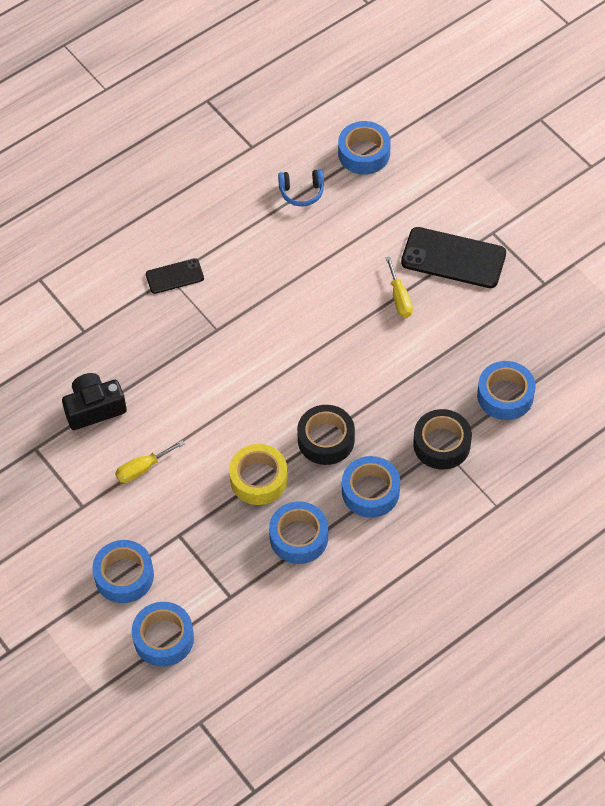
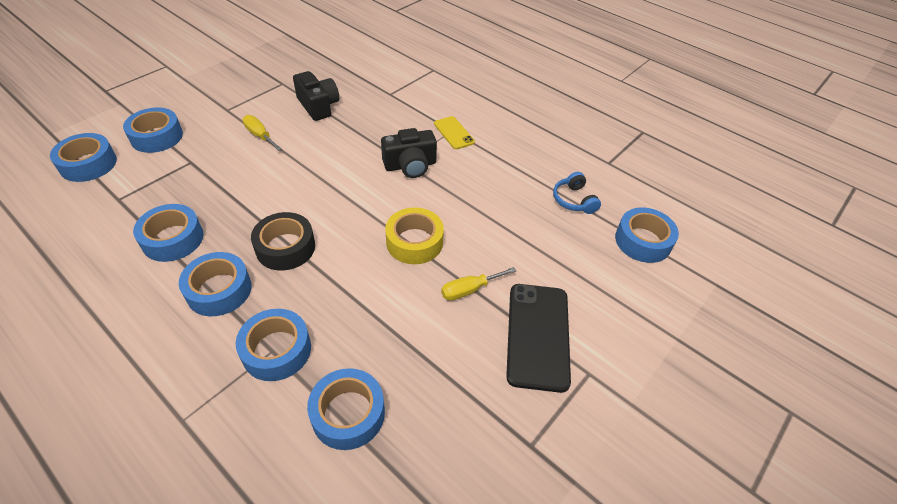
camera: 75 degrees right, 10 degrees down
(174, 276) = (454, 133): black phone -> yellow phone
(223, 324) = (410, 165): none -> black camera
(258, 479) = (243, 204): yellow tape -> yellow tape (414, 242)
(441, 444) = (276, 350): black tape -> blue tape

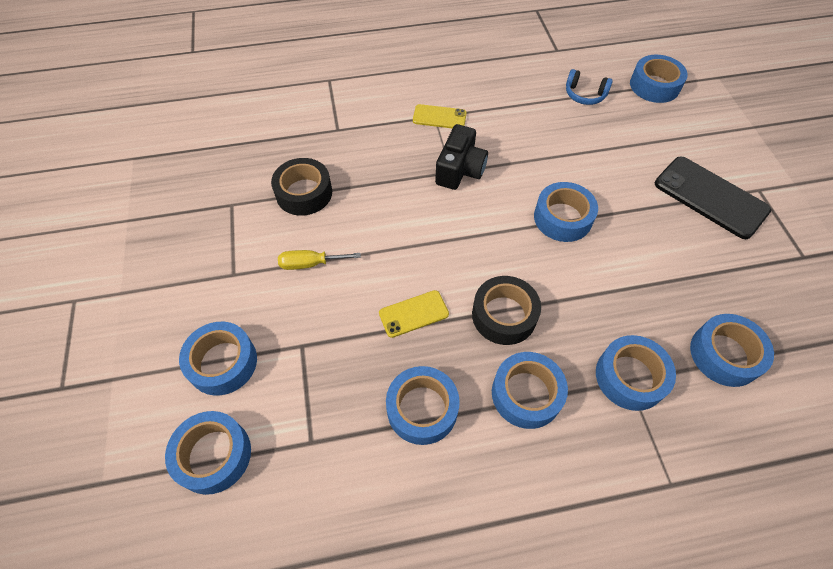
camera: 50 degrees left, 10 degrees up
(252, 200) = (413, 314): none -> yellow phone
(318, 106) = (304, 193): black camera -> black tape
(414, 242) = (562, 218): yellow tape -> blue tape
(469, 290) = (640, 211): yellow screwdriver -> none

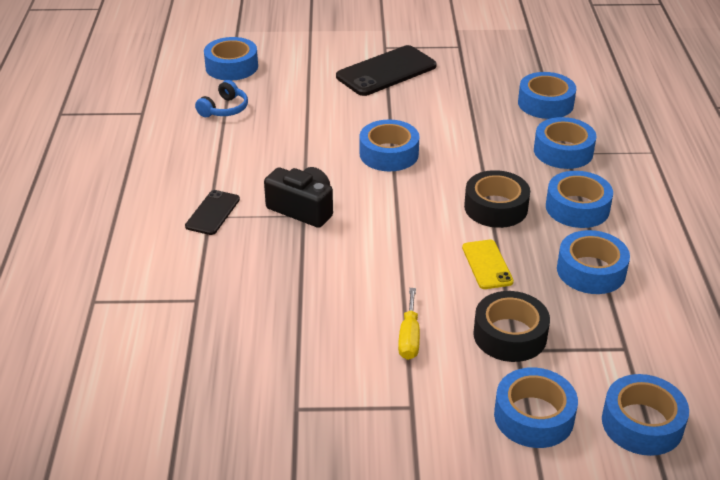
camera: 80 degrees left, 20 degrees down
(304, 193) = (298, 337): black tape -> black tape (510, 335)
(439, 117) = (213, 213): yellow phone -> black phone

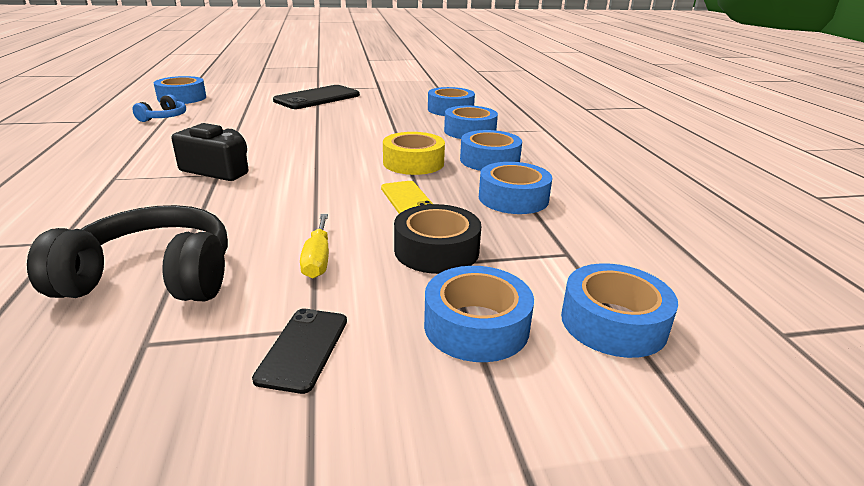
camera: 10 degrees left, 10 degrees down
(213, 213) = (118, 176): black phone -> black phone (303, 349)
(283, 346) = (153, 277): none -> black headphones
(389, 154) = (313, 136): blue tape -> none
(496, 207) = (413, 163): black tape -> yellow tape

